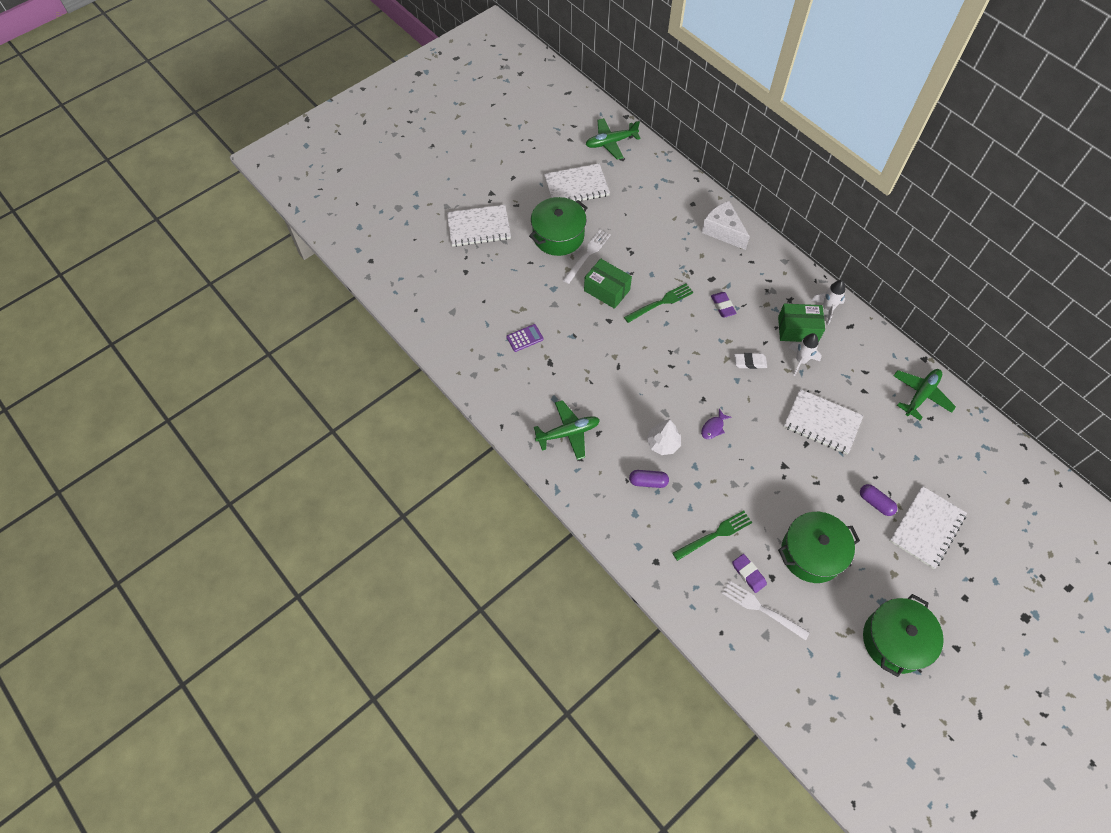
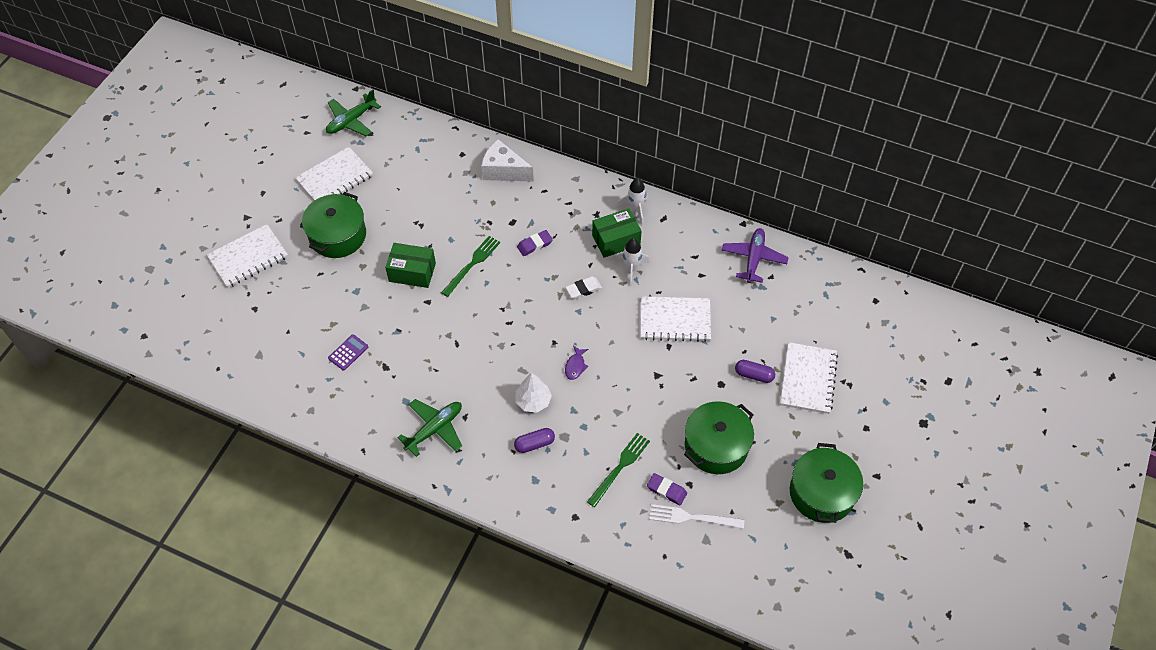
camera: 25 degrees left, 5 degrees down
(587, 255) = (377, 244): white fork -> none
(723, 306) = (534, 245): purple eraser -> purple eraser turned 75 degrees counterclockwise
(921, 395) = (753, 258): green plane -> purple plane

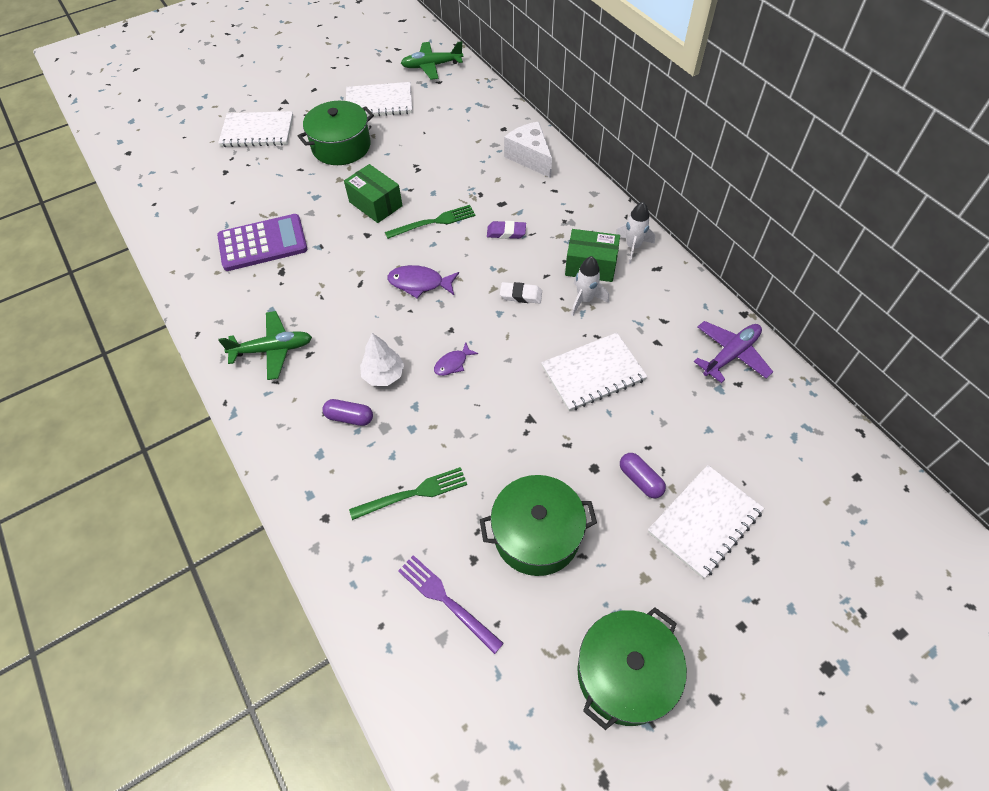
camera: 35 degrees right, 0 degrees up
(348, 352) = (263, 243): purple calculator -> purple calculator, size x2.13
(502, 319) = (419, 283): none -> purple fish
(666, 490) = (442, 551): purple eraser -> none
(675, 320) = (593, 373): white notebook -> white notebook turned 60 degrees counterclockwise
(692, 517) = (446, 600): white fork -> purple fork

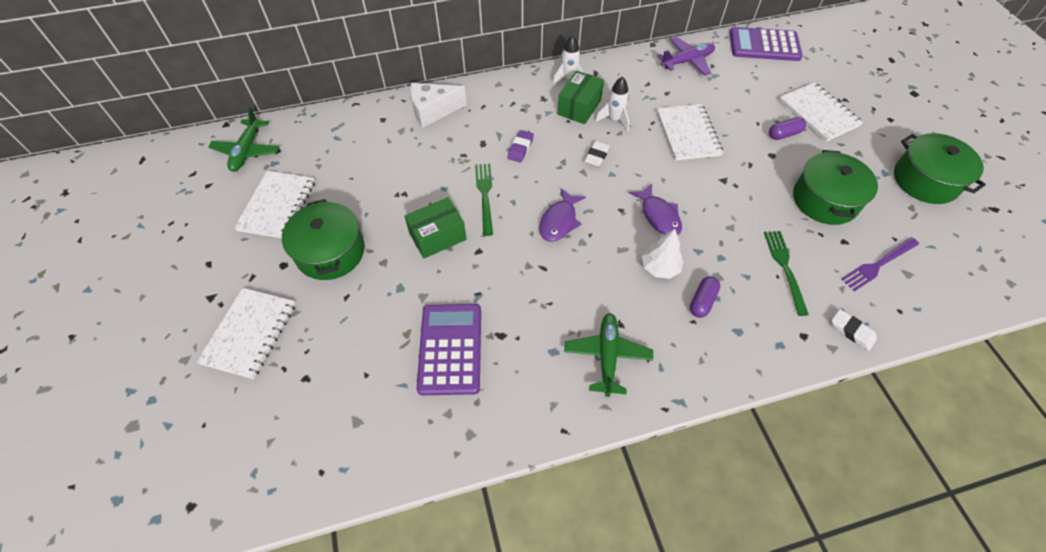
camera: 75 degrees left, 0 degrees up
(340, 568) = (851, 331): none -> white eraser
(453, 363) = (658, 216): purple fish -> purple fish, size x1.60
(731, 355) = (687, 61): purple plane -> purple plane turned 90 degrees clockwise
(822, 442) = (764, 45): none -> purple calculator

